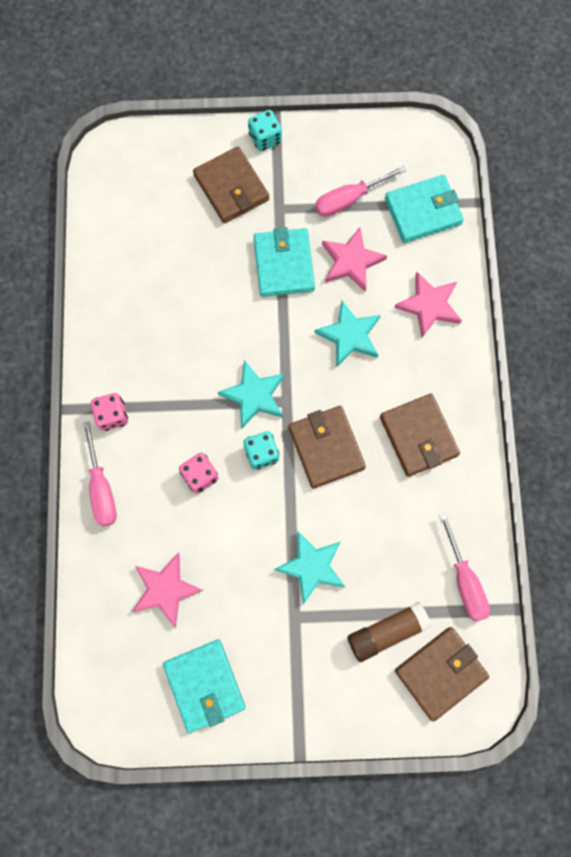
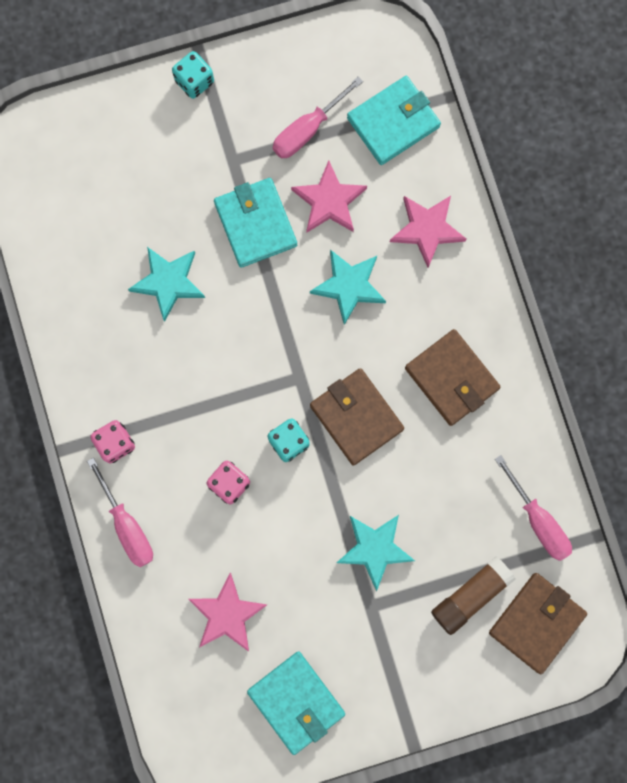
camera: 15 degrees left, 5 degrees up
(231, 187) = (172, 149): brown wallet -> none
(254, 395) = (263, 380): turquoise star -> turquoise star (168, 282)

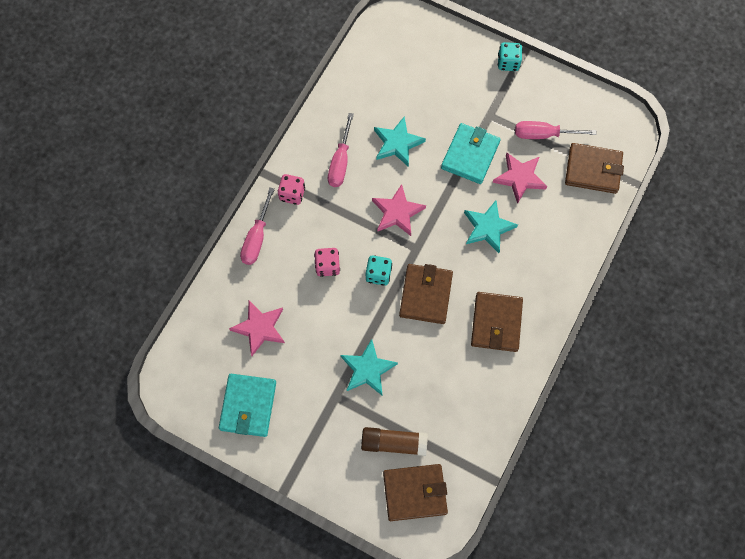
camera: 45 degrees right, 10 degrees down
(393, 122) = (593, 170): turquoise wallet -> brown wallet
(427, 229) = (558, 237): pink star -> pink star (397, 212)
(538, 521) = (469, 440): pink screwdriver -> pink screwdriver (340, 162)

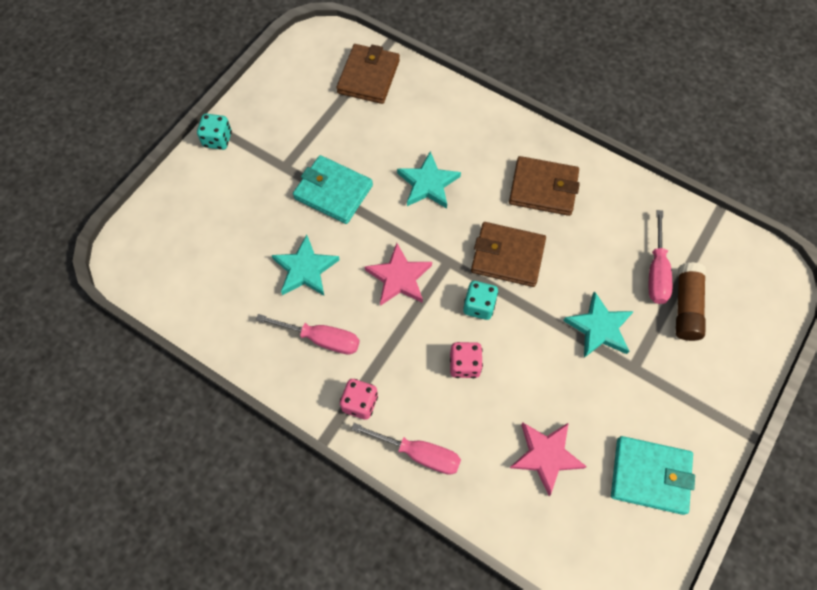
camera: 85 degrees left, 5 degrees down
(415, 492) = (741, 289): brown wallet -> none
(520, 178) = (369, 145): pink star -> none
(543, 134) = (318, 117): pink screwdriver -> pink screwdriver (656, 272)

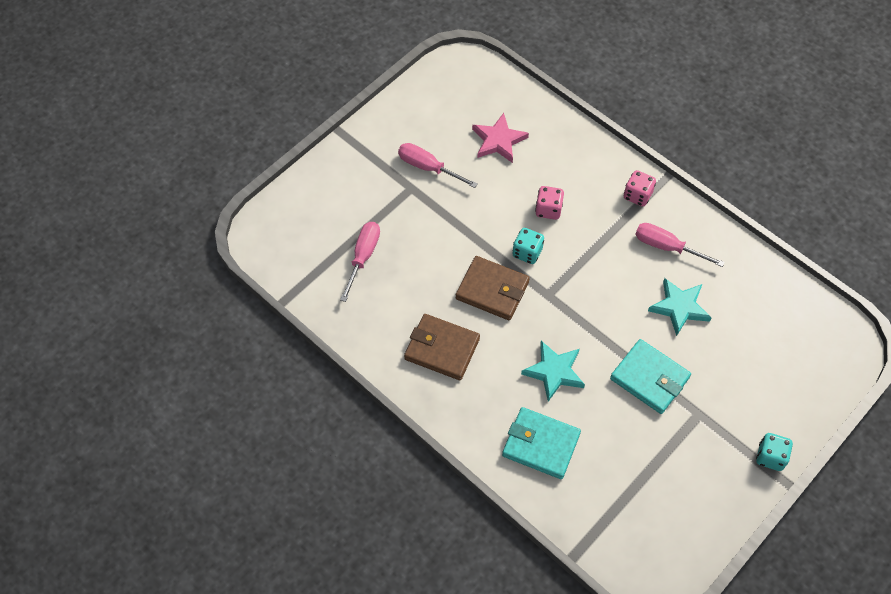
camera: 170 degrees left, 5 degrees down
(368, 76) = (602, 510): brown wallet -> none
(399, 277) = (594, 287): pink star -> none
(419, 454) = (594, 155): pink screwdriver -> pink screwdriver (427, 167)
(599, 328) = (429, 220): turquoise star -> none
(650, 475) = (425, 118): turquoise wallet -> turquoise wallet (540, 445)
(686, 307) = (349, 225): brown glue stick -> none

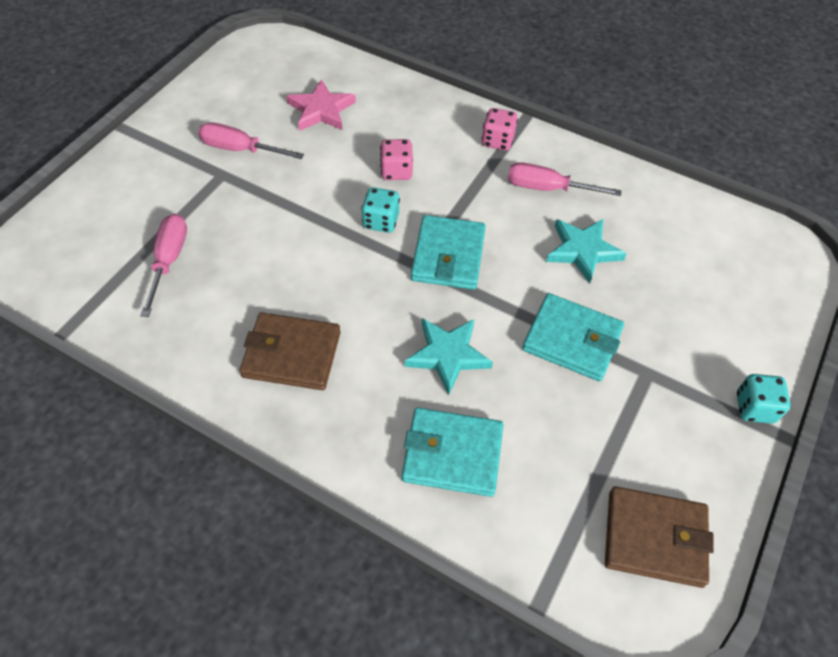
camera: 15 degrees left, 5 degrees down
(492, 290) = (346, 271): brown wallet -> brown wallet (655, 538)
(573, 292) = (448, 256): none -> turquoise wallet

